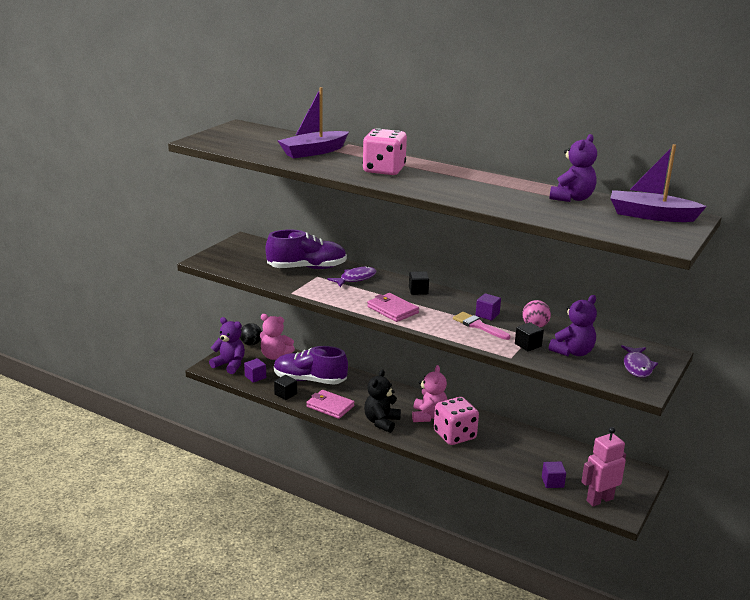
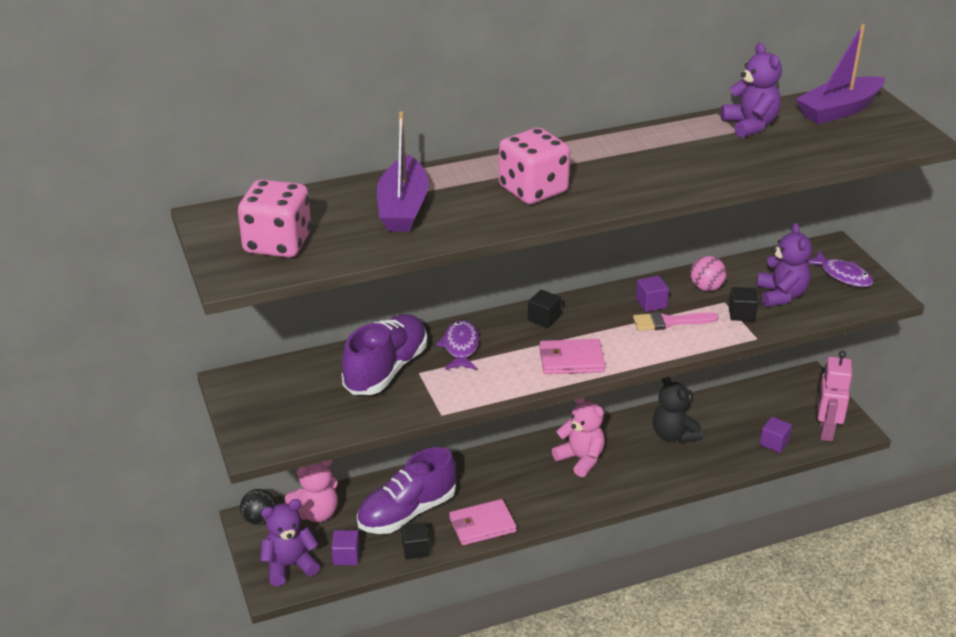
camera: 50 degrees left, 10 degrees up
(381, 422) = (556, 501): black teddy bear -> black teddy bear (673, 435)
(454, 435) = (635, 461): pink dice -> pink dice (278, 243)

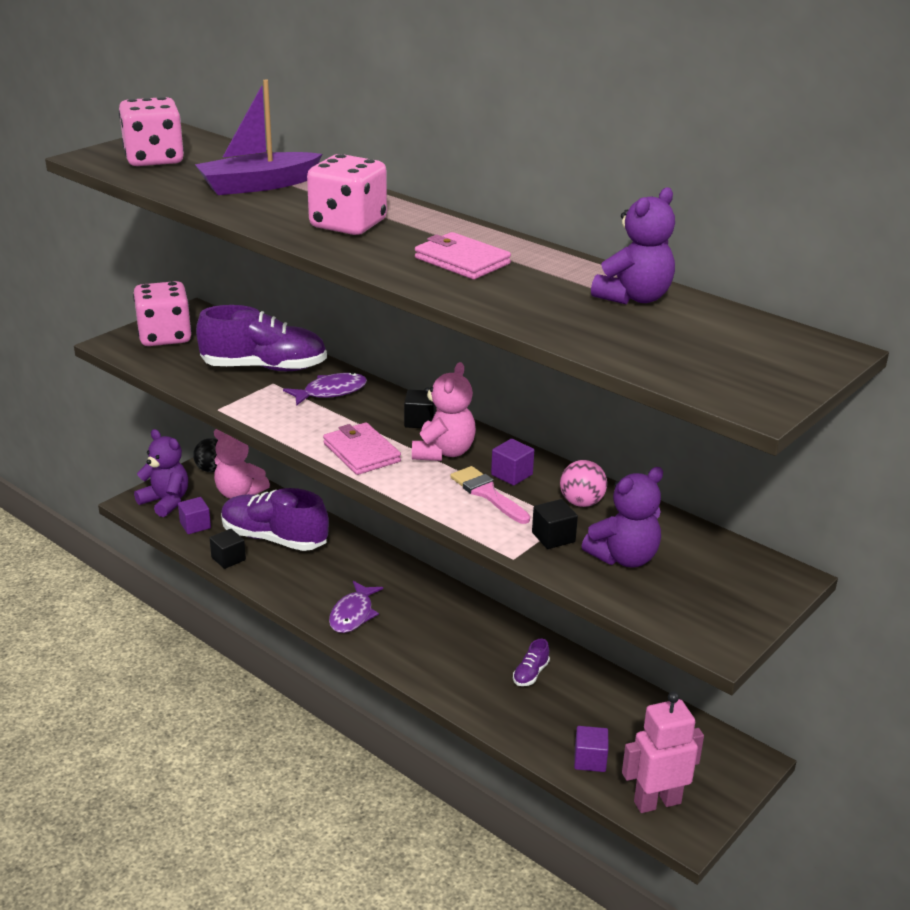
camera: 60 degrees right, 5 degrees down
(270, 411) = (165, 337): none -> pink dice
(482, 525) = (287, 586): pink wallet -> pink wallet (462, 261)
(581, 459) = (433, 619): pink teddy bear -> pink teddy bear (443, 452)
(673, 435) = (530, 674): black teddy bear -> purple shoe
(839, 110) = (757, 341): purple boat -> none
(842, 275) = (724, 596): purple fish -> purple fish (353, 614)

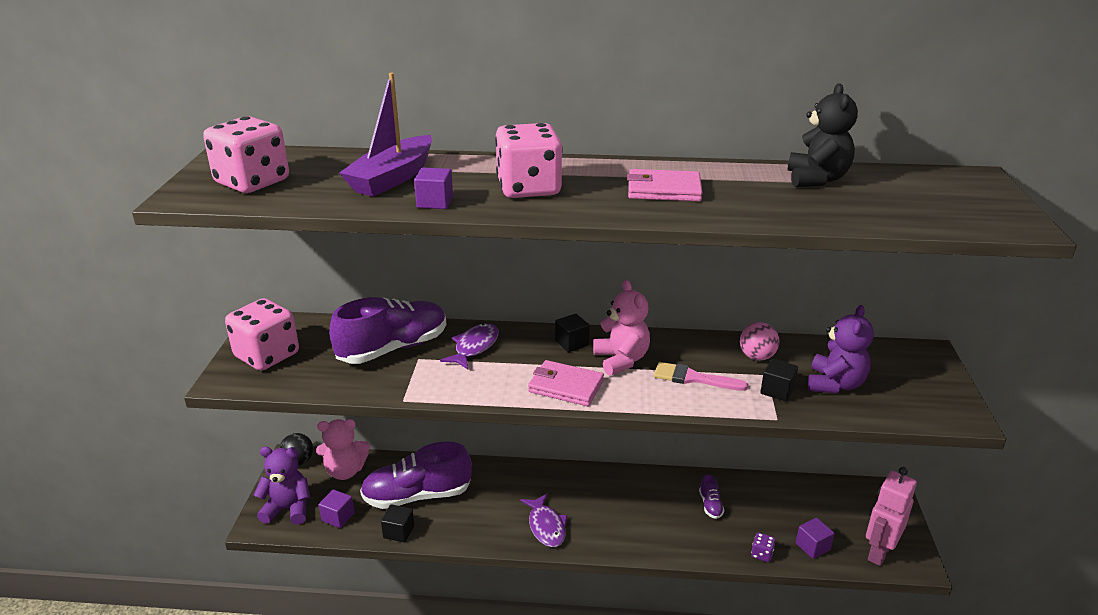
camera: 35 degrees left, 0 degrees up
(511, 475) = (687, 356): purple cube -> purple cube (435, 202)
(527, 738) = (761, 554): none -> purple dice
(634, 298) = (816, 179): purple teddy bear -> black teddy bear

